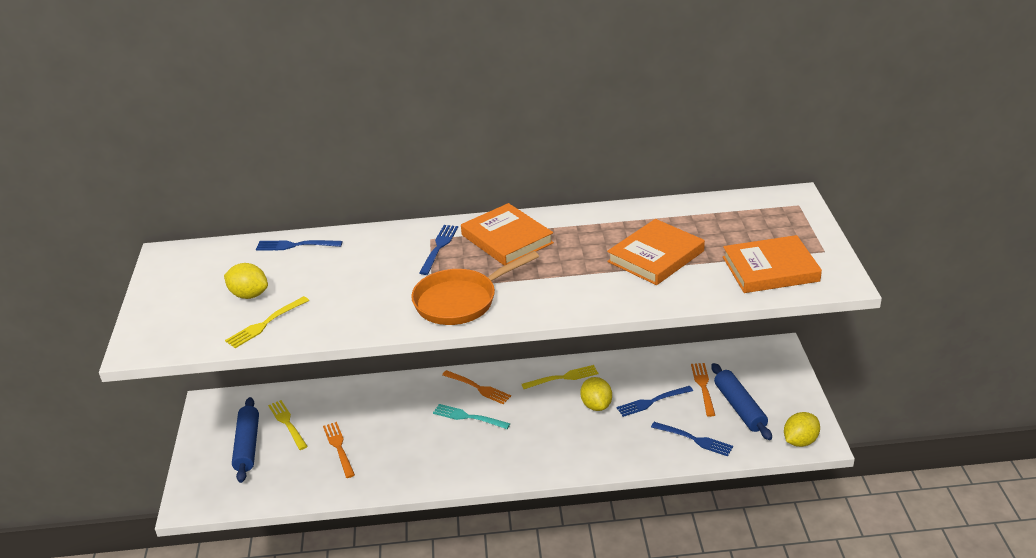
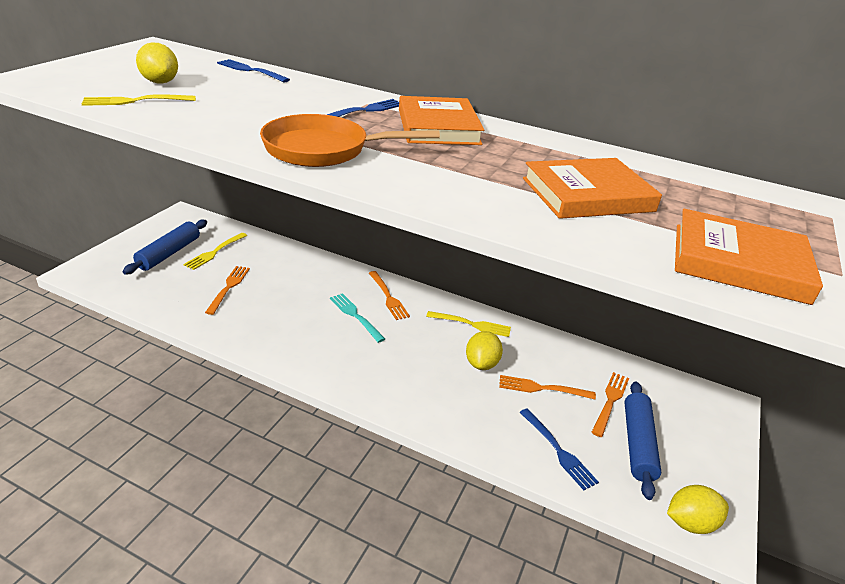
camera: 25 degrees right, 0 degrees up
(287, 423) = (215, 252): yellow fork -> yellow fork turned 150 degrees counterclockwise
(652, 401) = (542, 388): blue fork -> orange fork

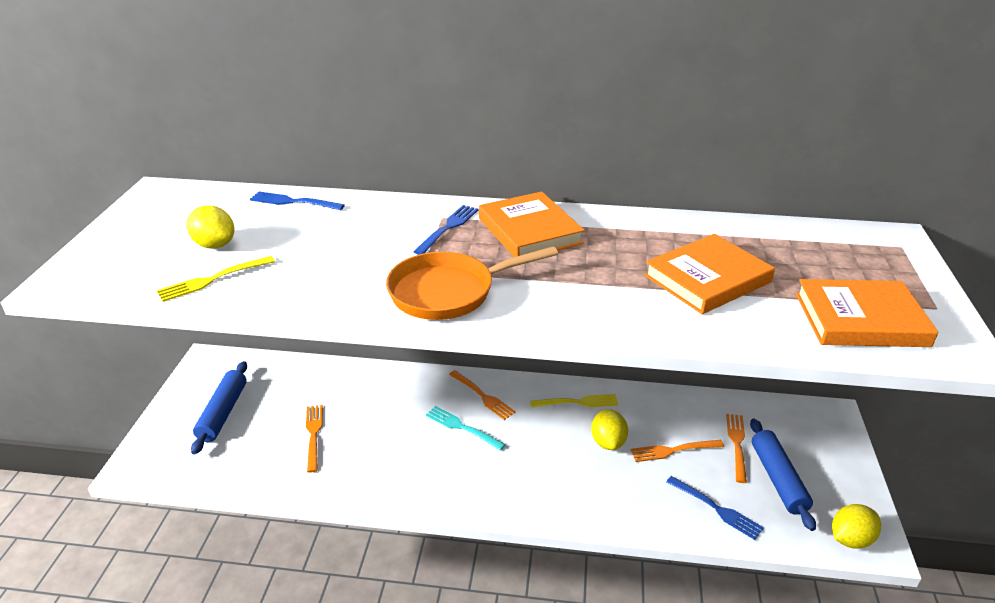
camera: 15 degrees left, 0 degrees up
(215, 252) = (273, 396): yellow fork -> none

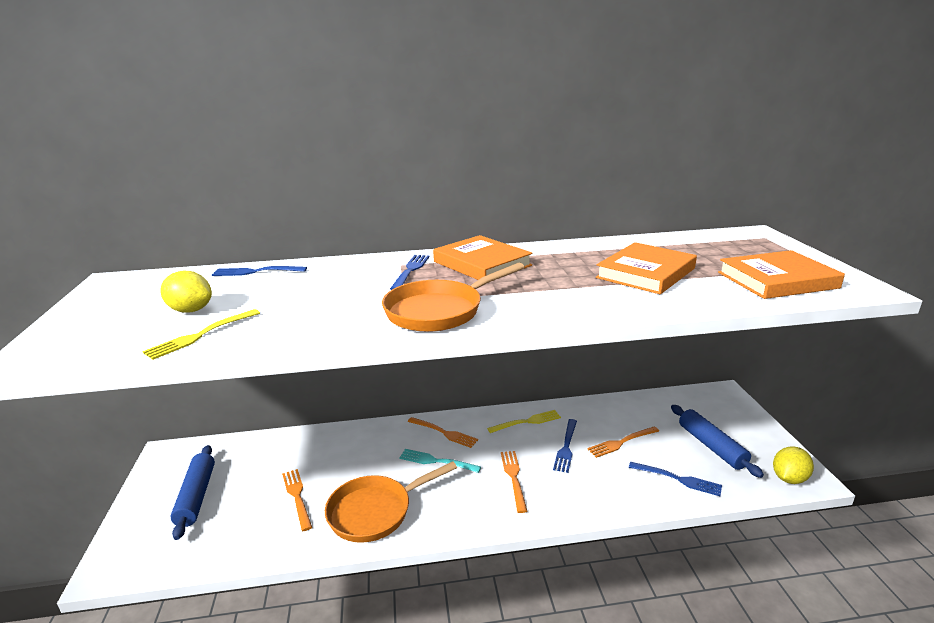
camera: 15 degrees left, 10 degrees down
(382, 468) = (375, 511): none -> orange pan
(608, 442) = (566, 447): yellow lemon -> blue fork
(737, 444) = (667, 428): orange fork -> orange fork (513, 478)

